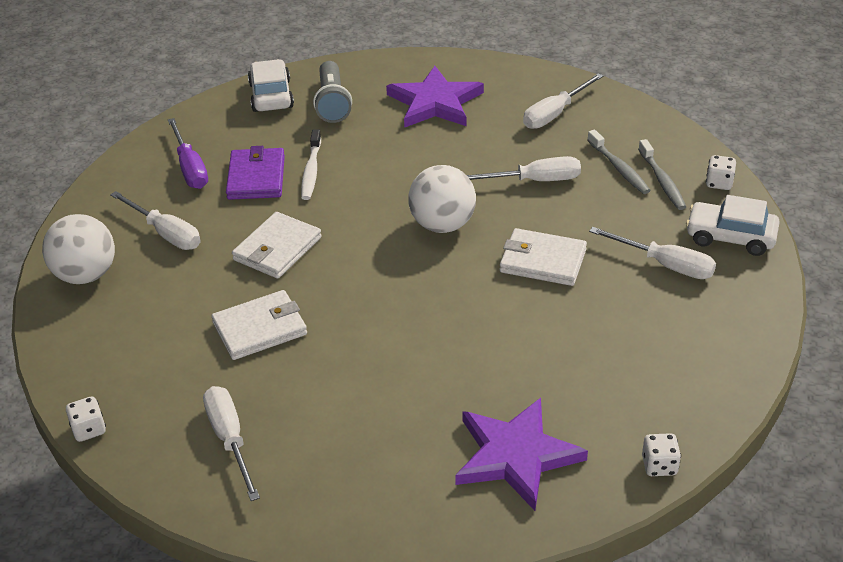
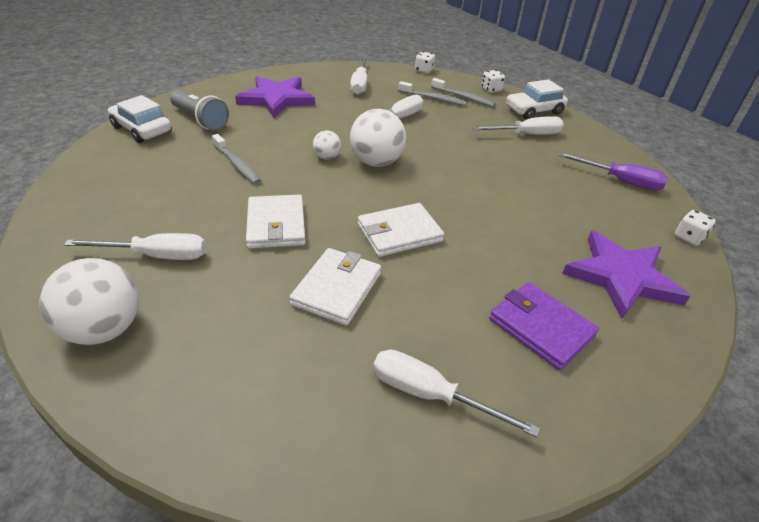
camera: 45 degrees left, 0 degrees up
(89, 429) = (282, 483): white dice -> white dice (423, 70)
(190, 168) = (123, 199): purple screwdriver -> purple screwdriver (620, 181)
(256, 177) = (195, 184): purple wallet -> purple wallet (540, 327)
(311, 171) = (237, 164): white toothbrush -> grey toothbrush
(401, 198) = (327, 157): none -> white ball
(542, 261) = (464, 158): white wallet -> white wallet (399, 233)

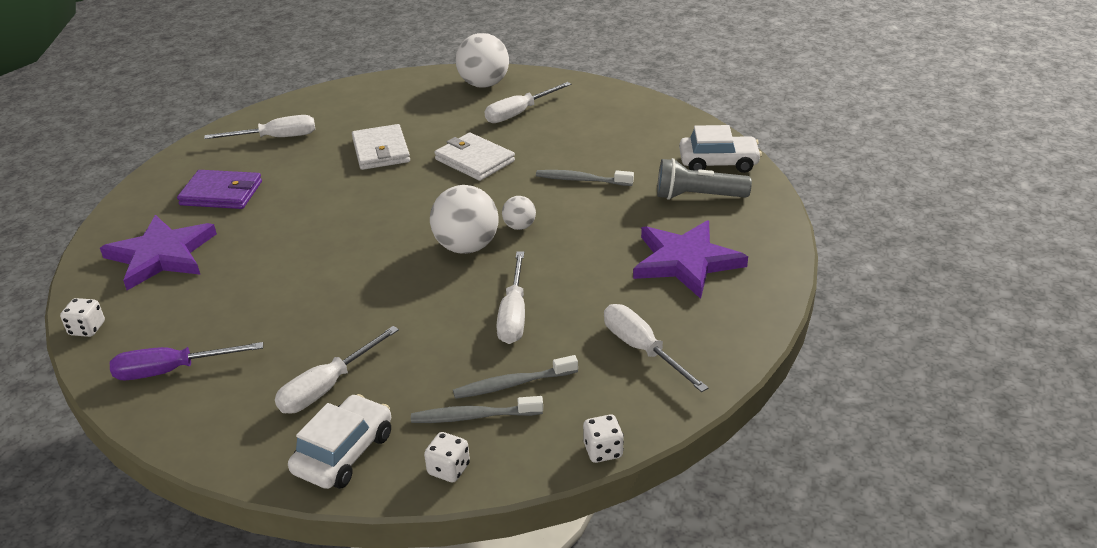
camera: 145 degrees right, 5 degrees down
(399, 233) = (374, 199): white wallet -> none

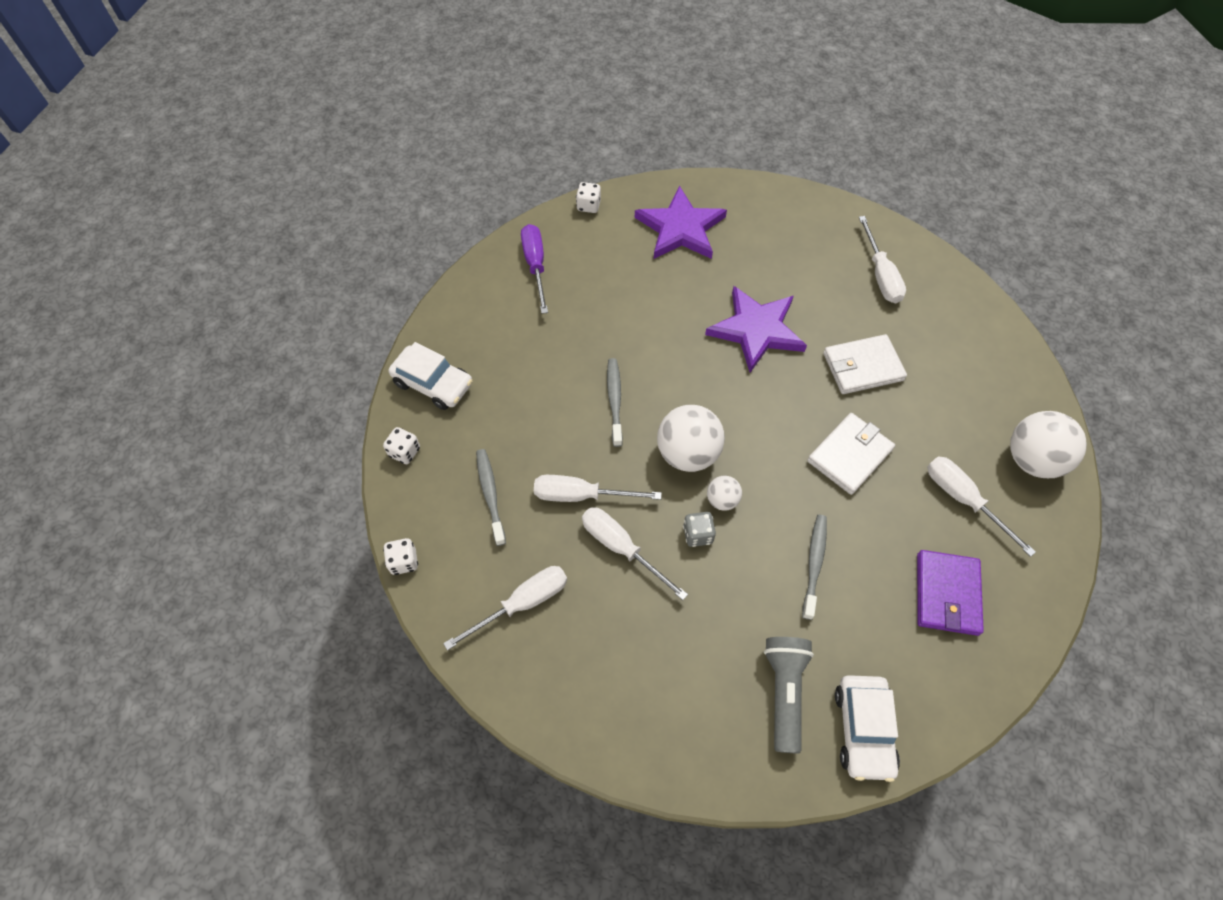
camera: 90 degrees right, 25 degrees up
(221, 193) = (776, 250): purple wallet -> purple wallet (947, 594)
(327, 387) = (505, 364): white screwdriver -> white screwdriver (621, 548)
(473, 416) = (457, 466): grey toothbrush -> grey toothbrush (614, 400)
(556, 240) = (697, 534): none -> grey dice
(686, 261) = (656, 661): purple star -> purple star (756, 330)

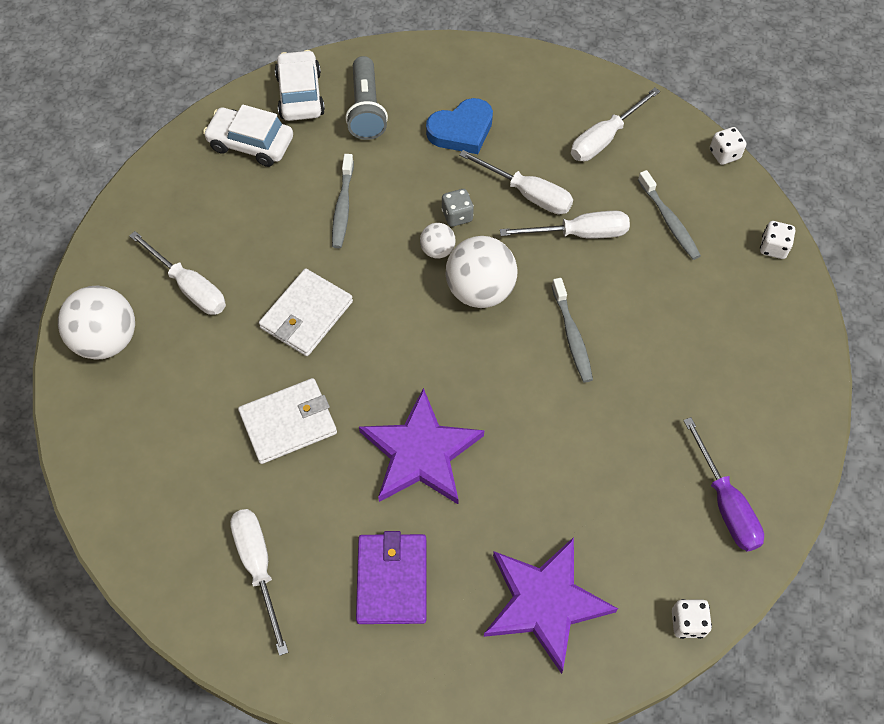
camera: 170 degrees right, 0 degrees up
(433, 383) = (780, 324): white car -> white car (251, 144)
(677, 642) = (461, 130): none -> blue heart
(947, 594) = (218, 200): purple wallet -> purple wallet (392, 580)

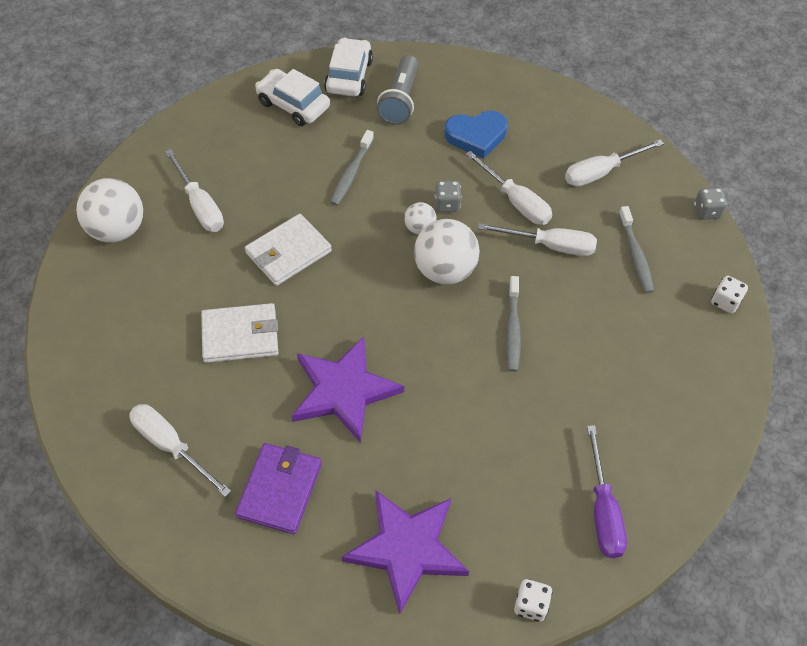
camera: 15 degrees right, 5 degrees down
(258, 567) = (171, 446): white screwdriver -> white screwdriver turned 45 degrees counterclockwise
(724, 154) = (706, 211): white dice -> grey dice

